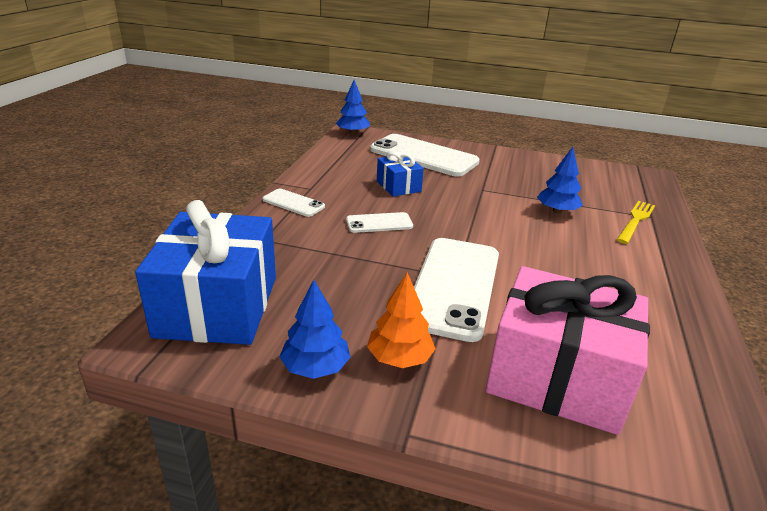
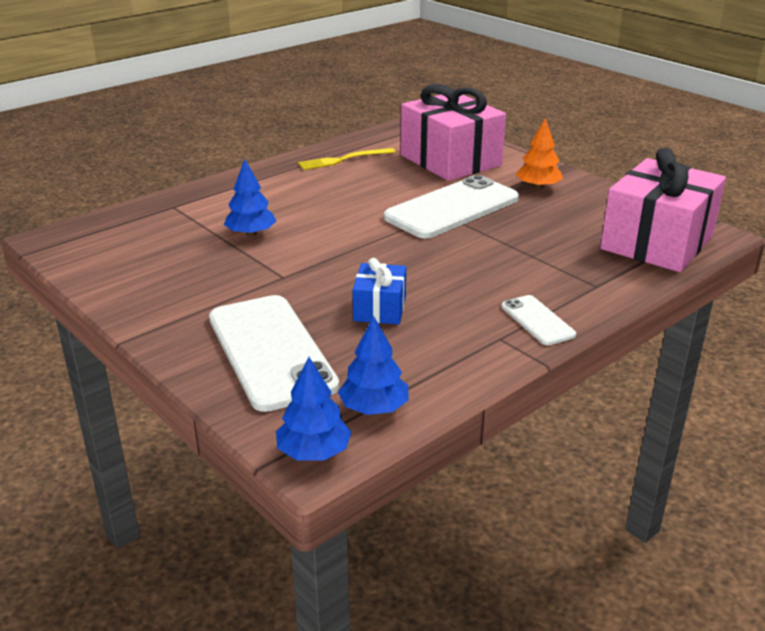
camera: 145 degrees left, 0 degrees up
(218, 306) = (657, 242): blue gift -> pink gift
(315, 367) = (597, 196): blue tree -> blue tree (374, 408)
(379, 223) = (458, 270): white phone -> none
(636, 221) = (197, 207): yellow fork -> yellow fork (344, 159)

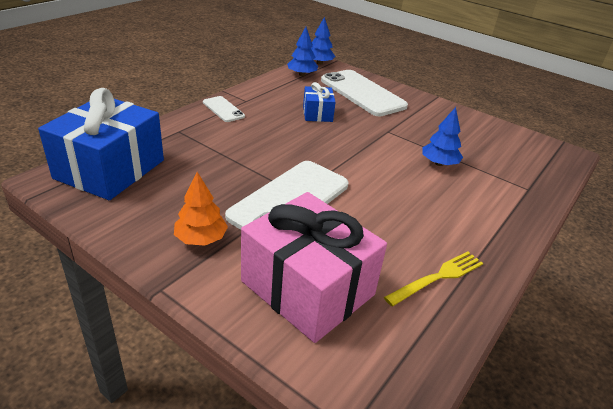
camera: 165 degrees right, 5 degrees up
(657, 242) = (110, 169): pink gift -> blue gift

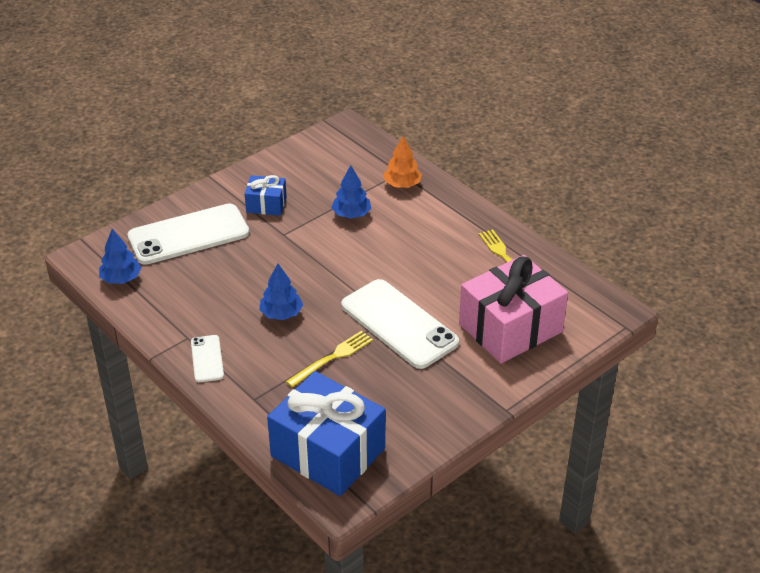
camera: 75 degrees left, 5 degrees up
(201, 239) = (448, 385): orange tree -> orange tree (402, 184)
(223, 109) = (207, 359): white phone -> white phone turned 75 degrees counterclockwise
(233, 164) = (332, 358): none -> yellow fork
(317, 114) = (233, 281): blue gift -> blue gift (266, 204)
(319, 63) = (87, 257): blue tree -> blue tree (281, 313)

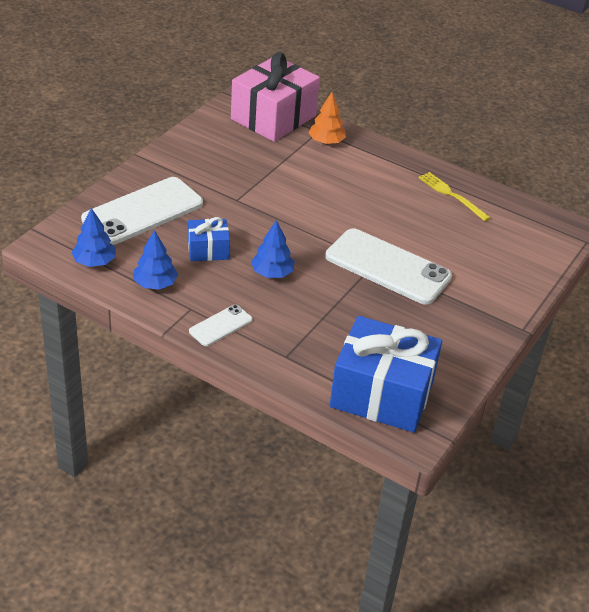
camera: 20 degrees left, 0 degrees up
(207, 359) = (220, 326): white phone -> white phone turned 75 degrees clockwise
(266, 204) = (206, 174): blue gift -> blue gift (208, 250)
(332, 358) = (341, 307): yellow fork -> none
(351, 214) = (292, 174): blue tree -> blue tree (155, 284)
(510, 328) = (489, 256): pink gift -> pink gift (273, 117)

